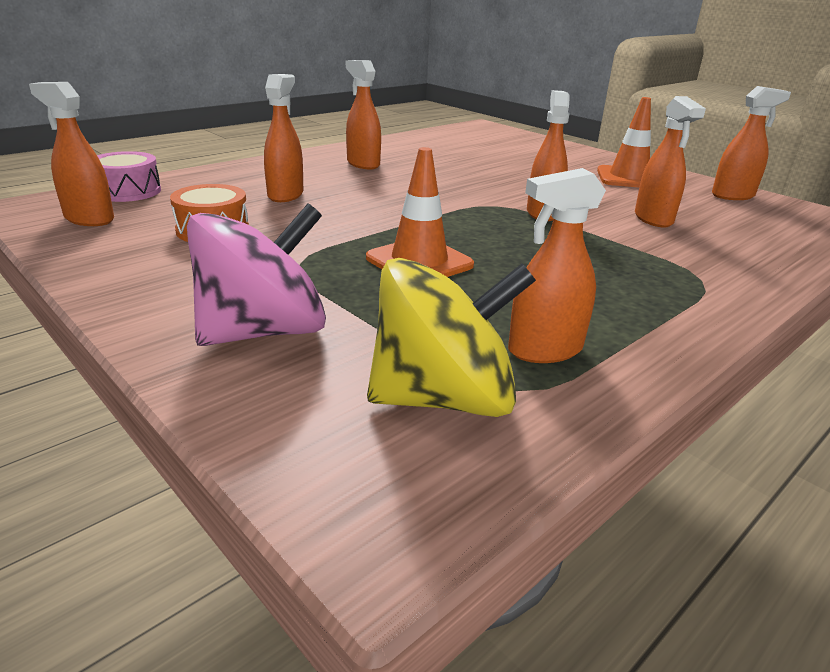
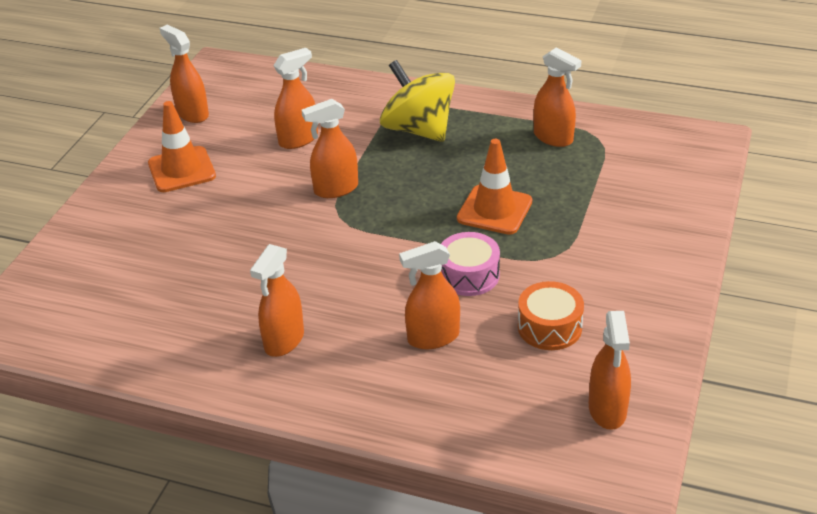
camera: 115 degrees left, 10 degrees up
(128, 191) = (530, 442): pink drum -> pink drum (469, 275)
(263, 331) = (642, 224): pink spinning top -> none
(443, 398) = (627, 151): yellow spinning top -> yellow spinning top (418, 129)

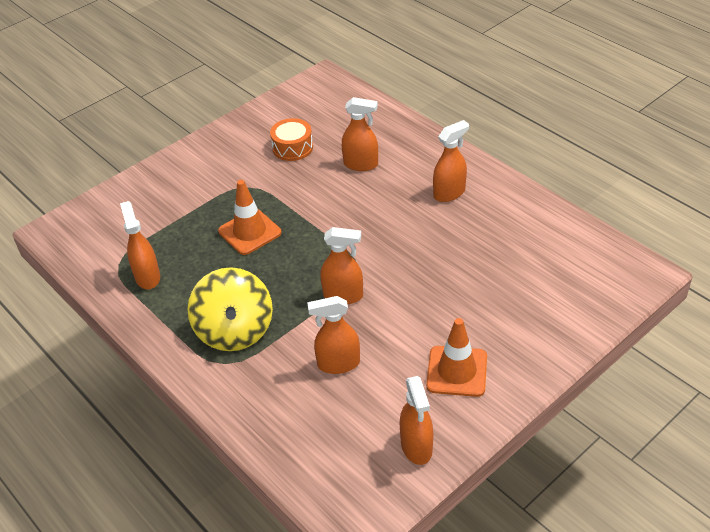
camera: 150 degrees left, 5 degrees up
(469, 275) = (308, 193): pink drum -> none
(607, 410) = (305, 102): orange spray bottle -> none

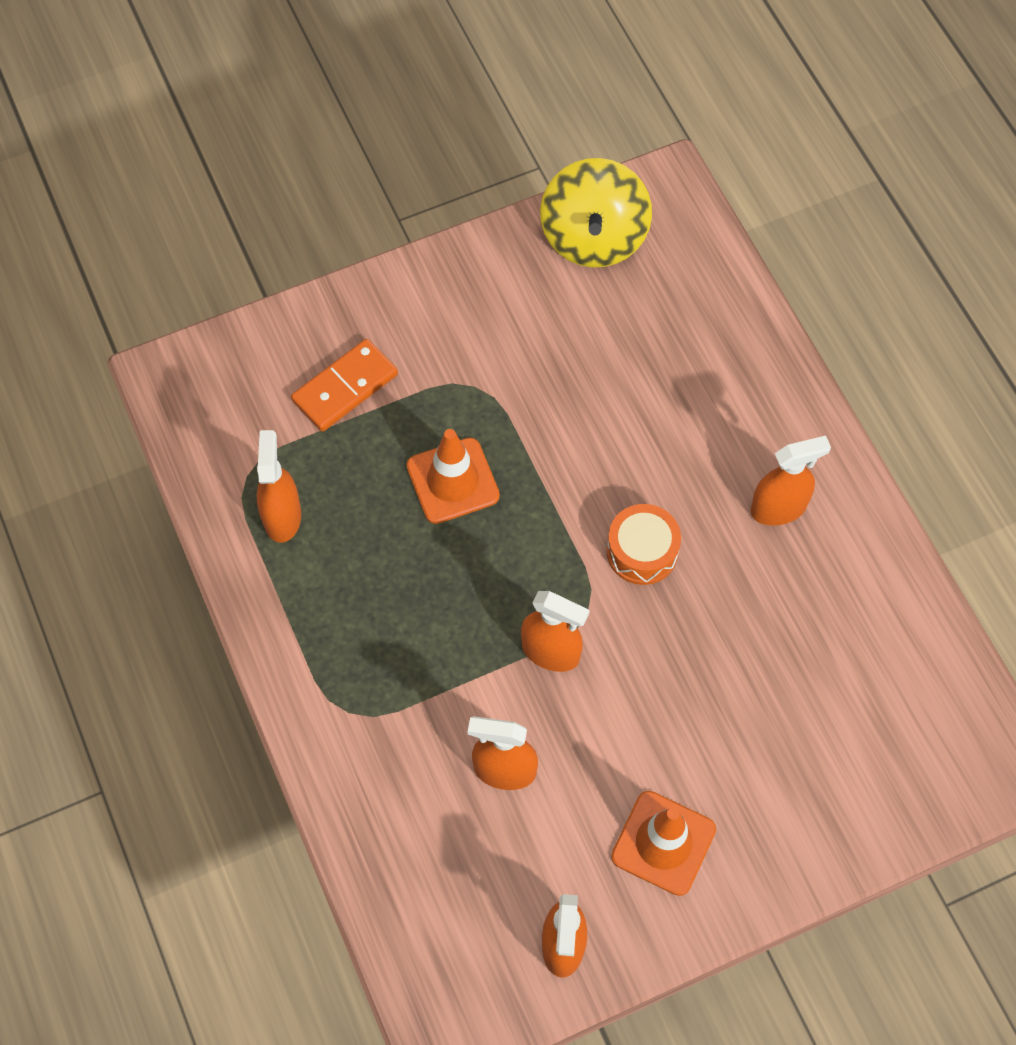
camera: 15 degrees right, 20 degrees up
(167, 207) = (345, 387): none -> orange domino
(235, 330) = (379, 660): yellow spinning top -> yellow spinning top (594, 237)
(292, 147) = (569, 327): orange drum -> orange drum (642, 551)
(361, 164) = (664, 400): orange spray bottle -> none

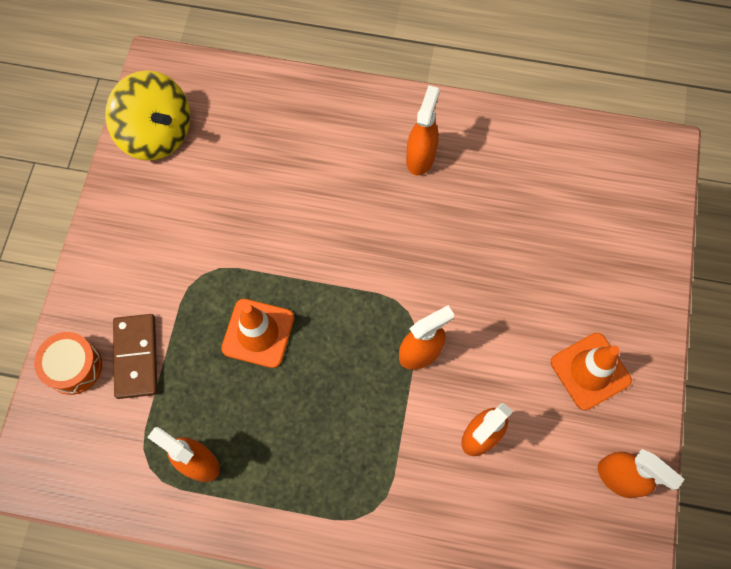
camera: 55 degrees left, 5 degrees up
(345, 387) = (136, 357): orange domino -> brown domino
(642, 551) = (392, 252): orange drum -> orange drum (73, 366)

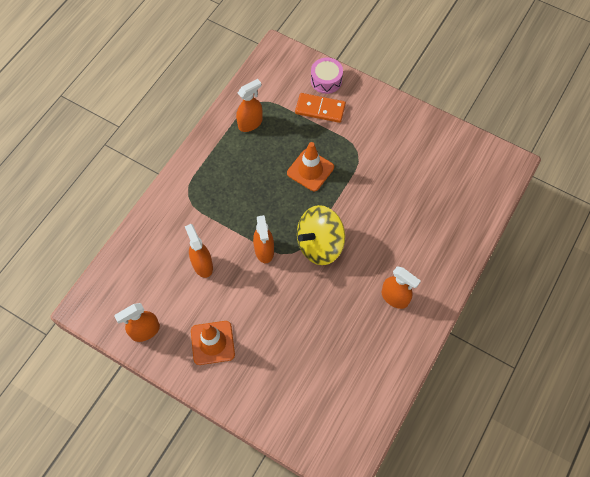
camera: 110 degrees right, 5 degrees down
(73, 366) = (326, 80): orange drum -> pink drum
(136, 357) = (320, 109): brown domino -> orange domino
(157, 133) = (461, 152): yellow spinning top -> yellow spinning top (319, 244)

